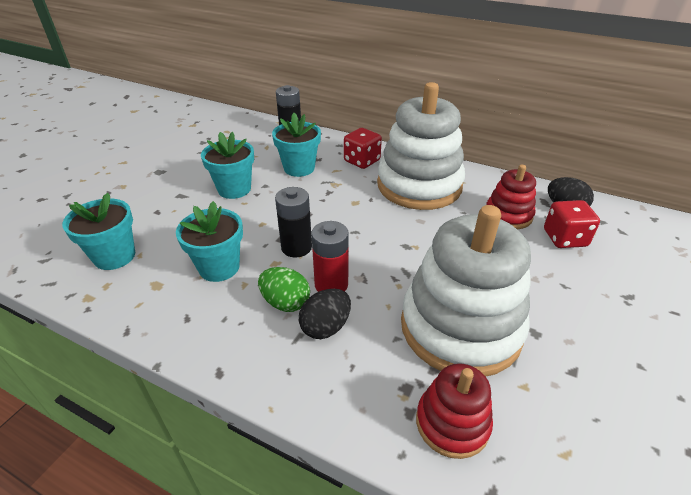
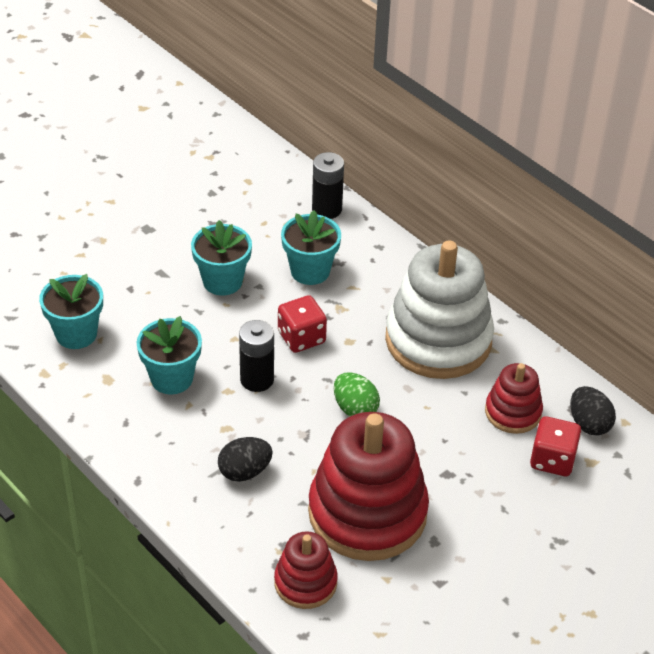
camera: 20 degrees right, 5 degrees up
(285, 303) = (219, 436): green egg -> green egg (355, 409)
(331, 284) = (271, 432): red battery -> none
(362, 161) = (392, 282): red dice -> red dice (301, 338)
(460, 327) = (367, 513): white stacking toy -> red stacking toy

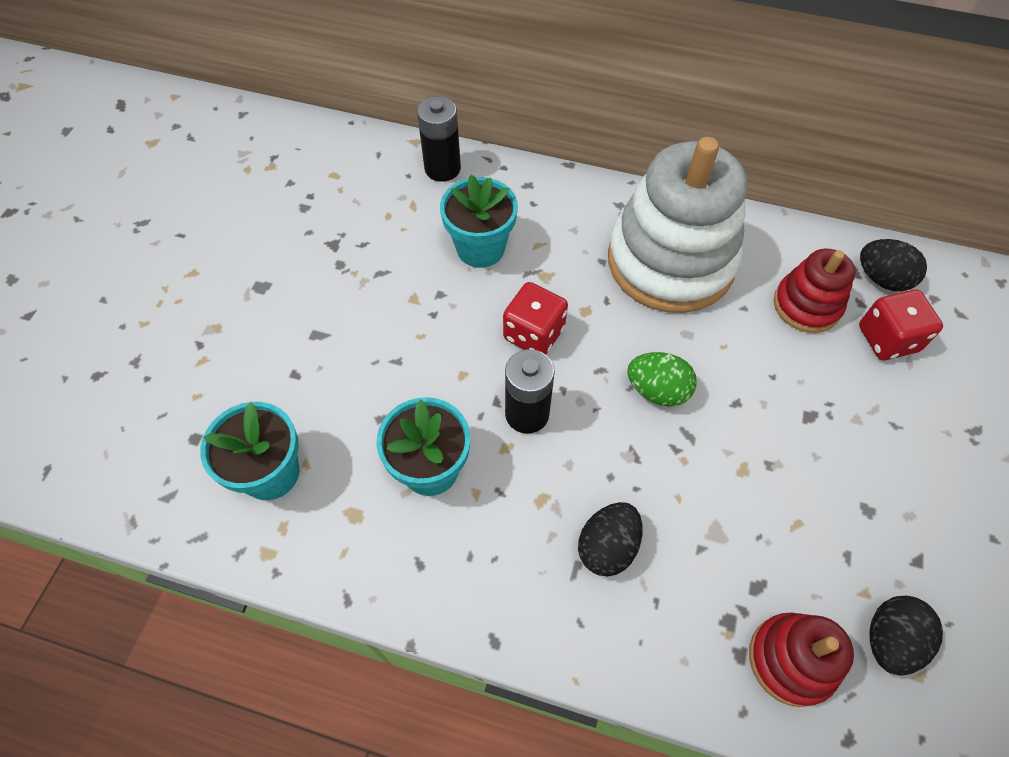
camera: 30 degrees left, 15 degrees up
(222, 281) = (396, 309): turquoise flower pot -> none
(367, 513) = (776, 517): red stacking toy -> none
(378, 607) = (889, 640): none -> black egg

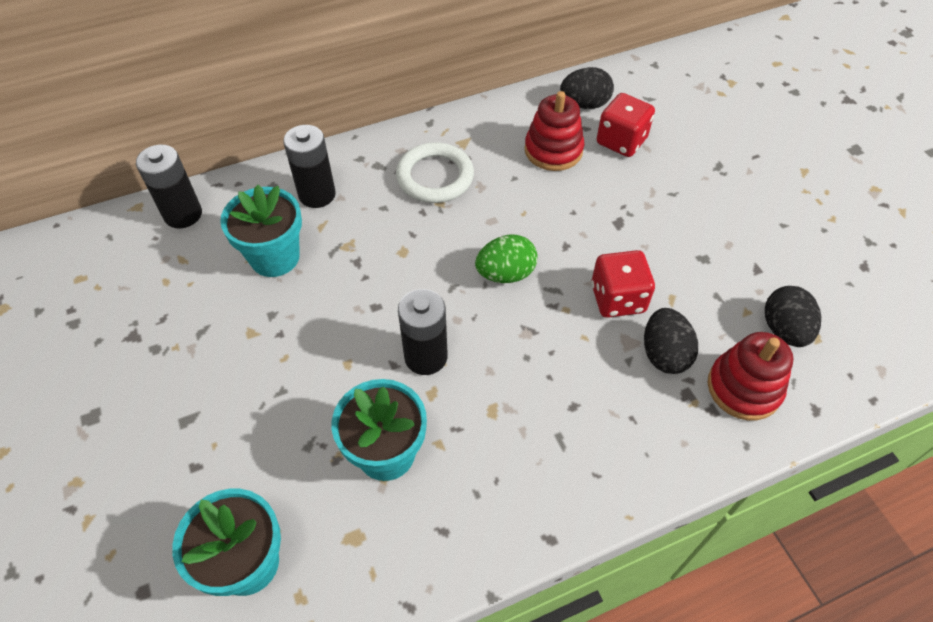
camera: 40 degrees left, 5 degrees down
(534, 333) = (378, 294): red dice -> red dice (617, 298)
(557, 215) = (317, 194): none -> black battery
(607, 547) = (568, 407): black egg -> black egg (664, 354)
(670, 261) = (435, 177): white stacking toy -> white ring

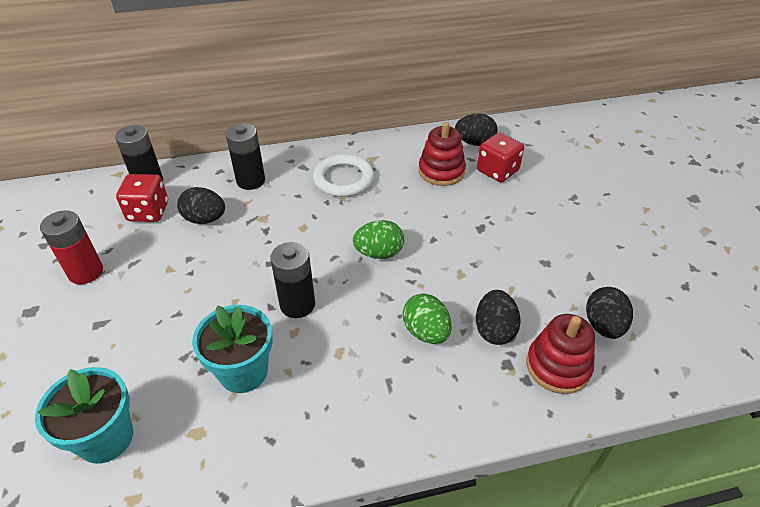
camera: 10 degrees right, 10 degrees down
(144, 353) = (86, 272): none -> red battery
(275, 257) = (205, 219): turquoise flower pot -> black egg
(587, 369) = (426, 332): none -> green egg
(617, 298) = (465, 283): red dice -> red dice (148, 212)

